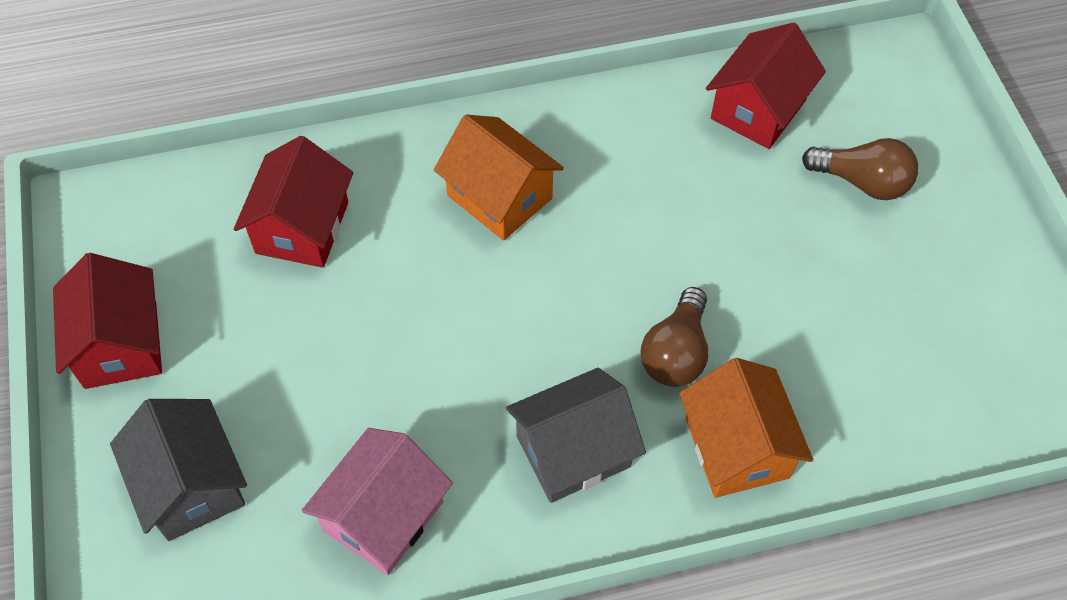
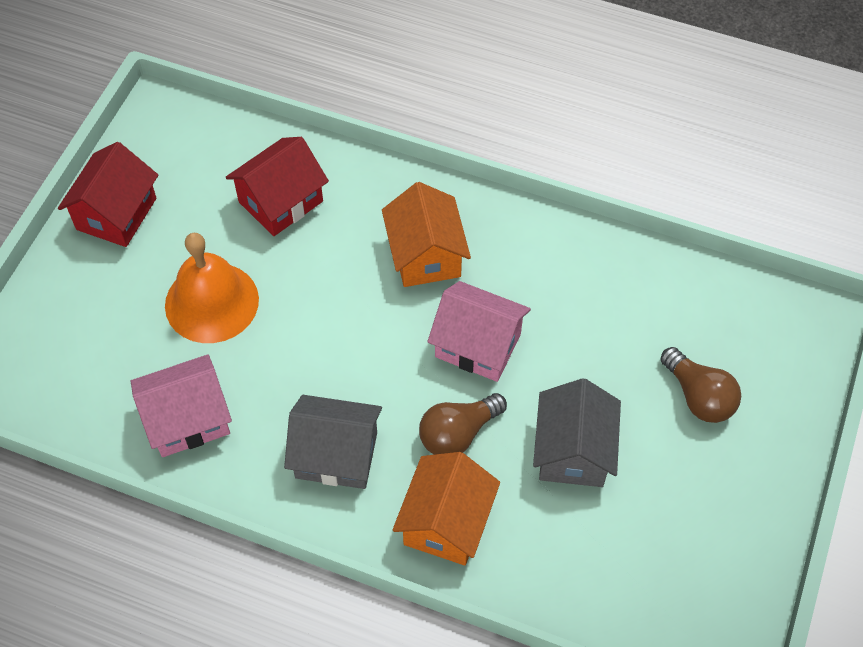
camera: 35 degrees right, 0 degrees up
(191, 485) = (92, 327): grey house -> grey house (573, 451)
(309, 375) = (211, 302): none -> orange bell
(623, 255) = (478, 345): none -> pink house
(758, 109) = (665, 298): red house -> none

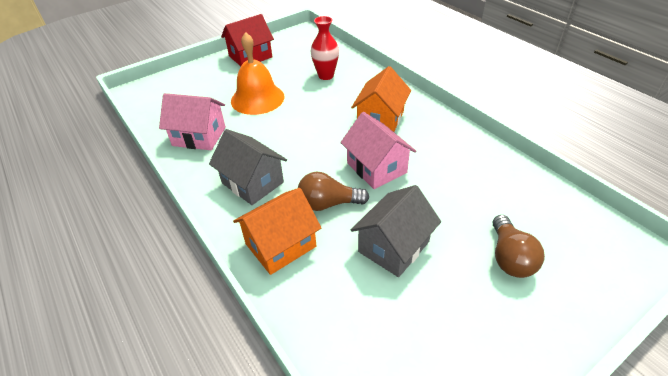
camera: 35 degrees right, 15 degrees down
(281, 201) = (326, 76): red house -> red vase

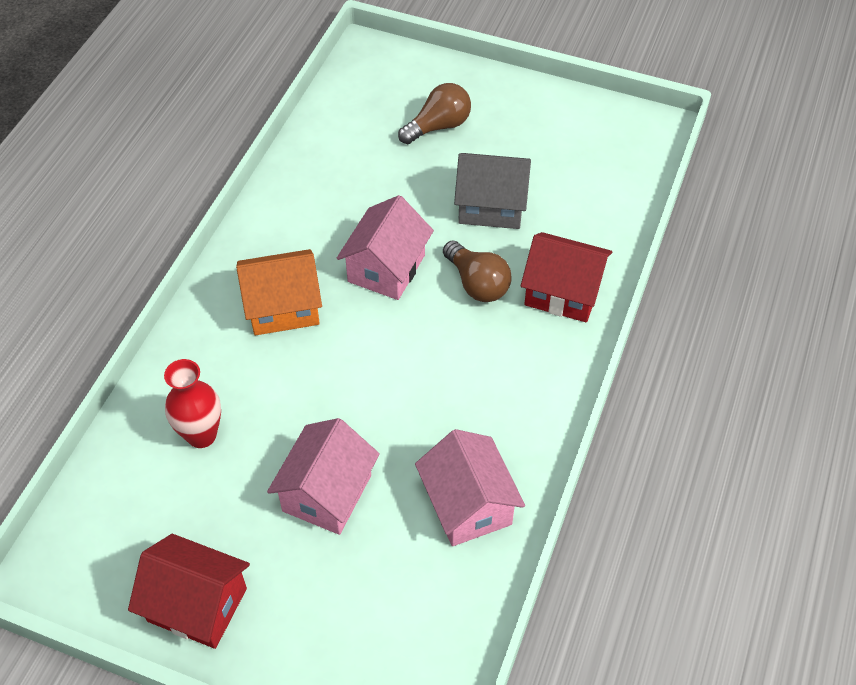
camera: 125 degrees left, 10 degrees up
(252, 182) = (502, 375): grey house -> none
(257, 98) = (327, 493): orange bell -> pink house
(280, 245) = (563, 292): orange house -> red house

